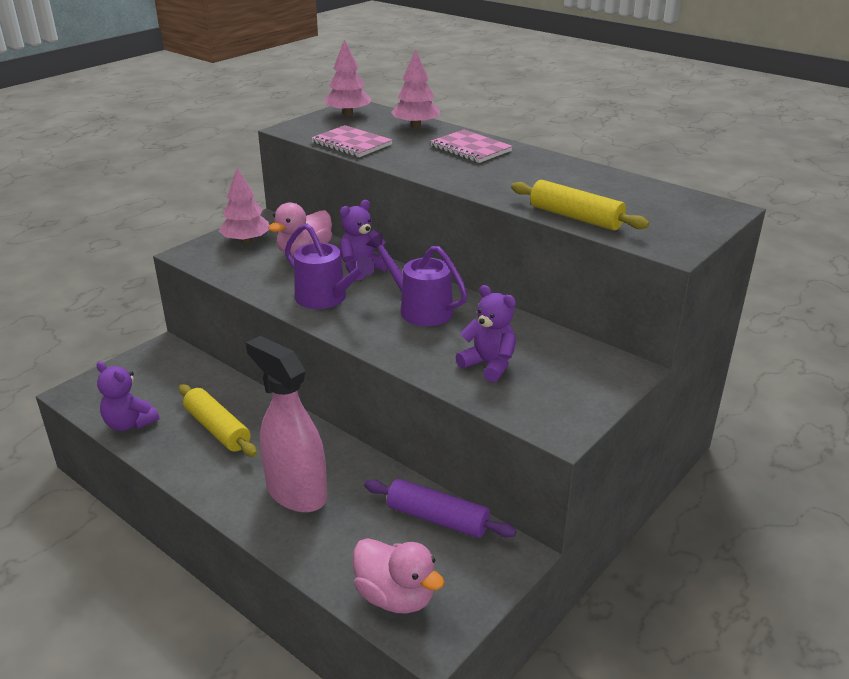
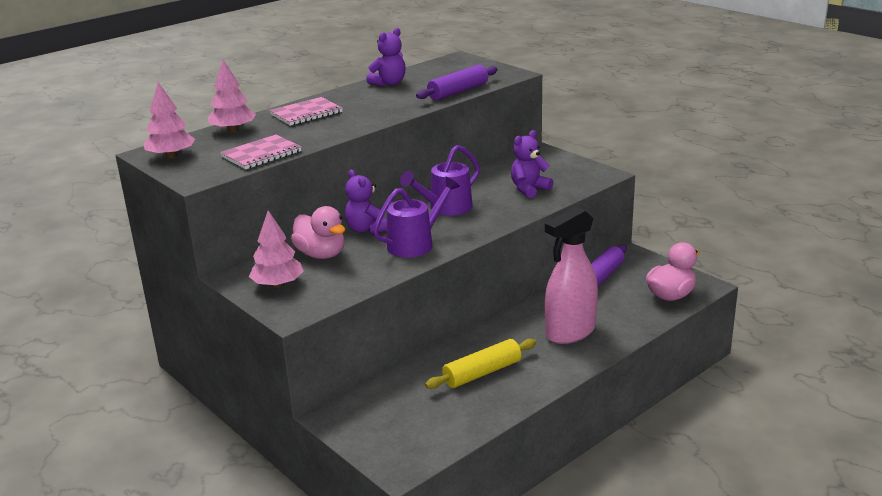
camera: 80 degrees left, 5 degrees down
(129, 423) = (463, 424): purple teddy bear -> purple teddy bear (389, 83)
(575, 217) = (458, 91): yellow rolling pin -> purple rolling pin

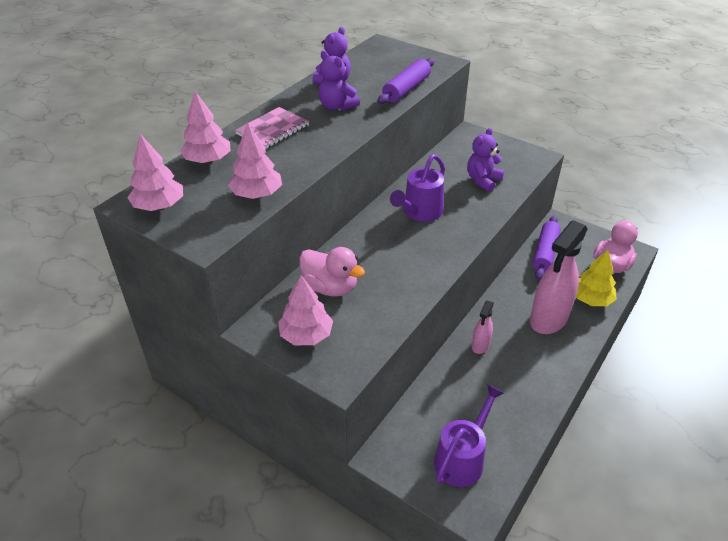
camera: 15 degrees left, 15 degrees up
(261, 154) = (257, 194): pink notebook -> pink tree
(366, 229) = (358, 248): purple teddy bear -> purple teddy bear (337, 106)
(416, 244) = (414, 262): purple watering can -> purple watering can (462, 458)
(482, 345) = (480, 345): none -> pink spray bottle
(482, 373) = (495, 379): yellow rolling pin -> none
(629, 321) = (591, 299): none -> yellow tree

